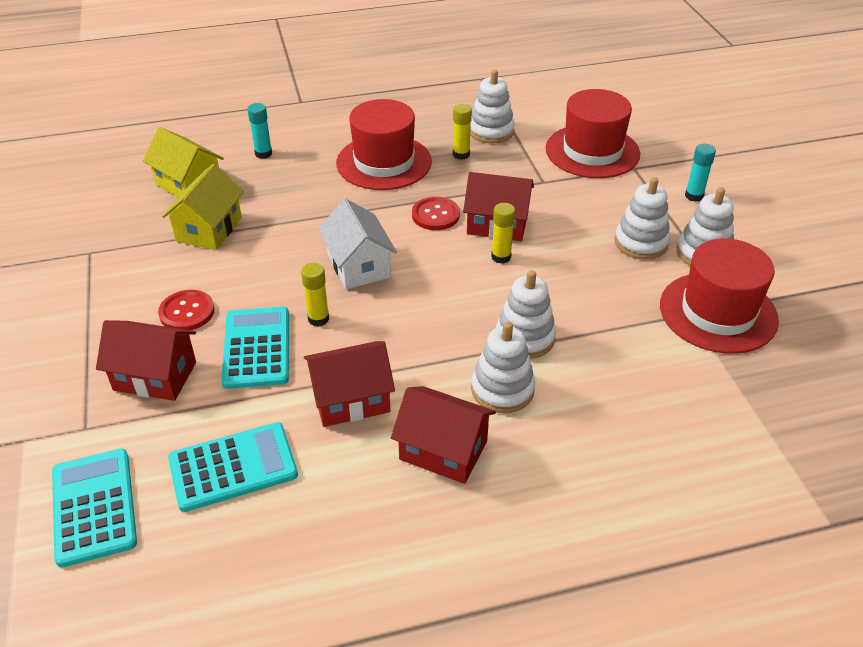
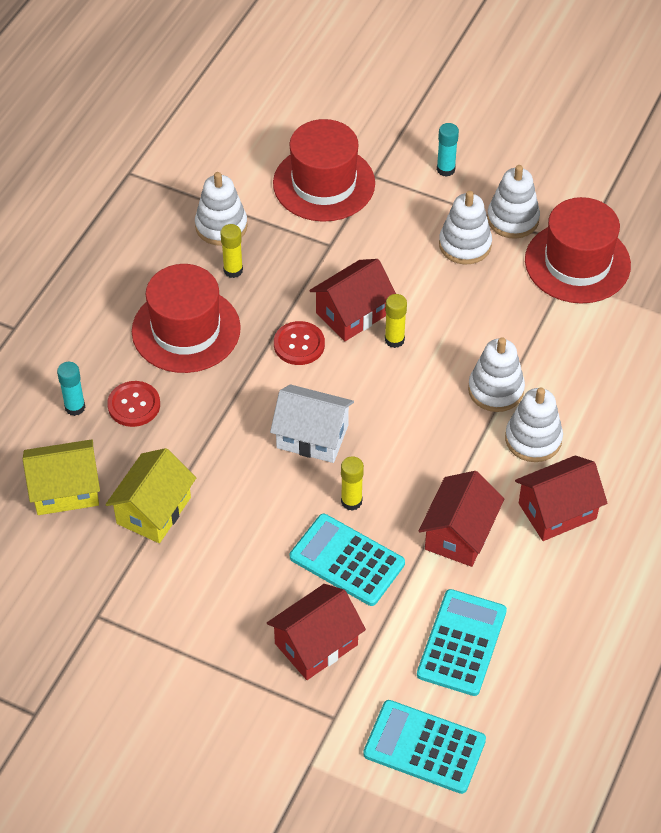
camera: 50 degrees left, 10 degrees up
(187, 312) = (256, 584): red button -> red button (134, 405)
(209, 229) = (154, 510): yellow house -> yellow house turned 60 degrees clockwise

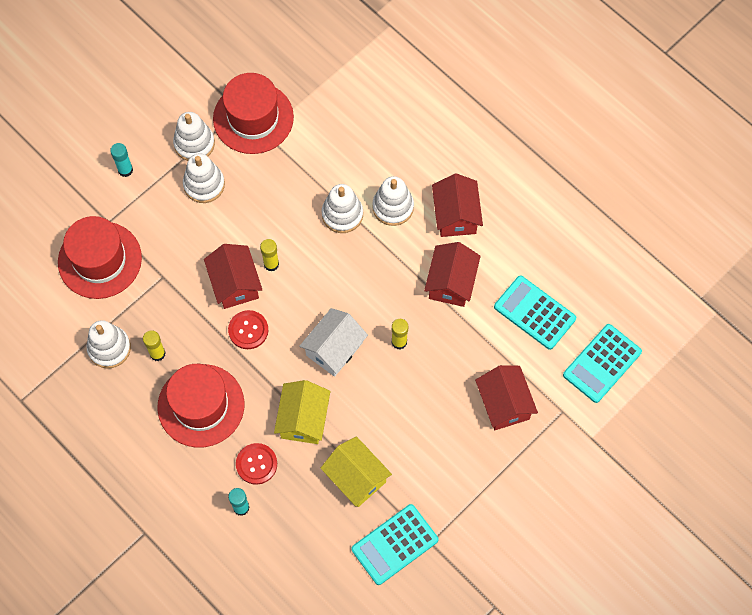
camera: 70 degrees left, 15 degrees up
(65, 490) = (314, 535): yellow house -> yellow house (303, 419)
(347, 560) = (446, 361): turquoise calculator -> turquoise calculator (395, 544)
(459, 534) = (451, 282): red house -> red house turned 60 degrees clockwise

